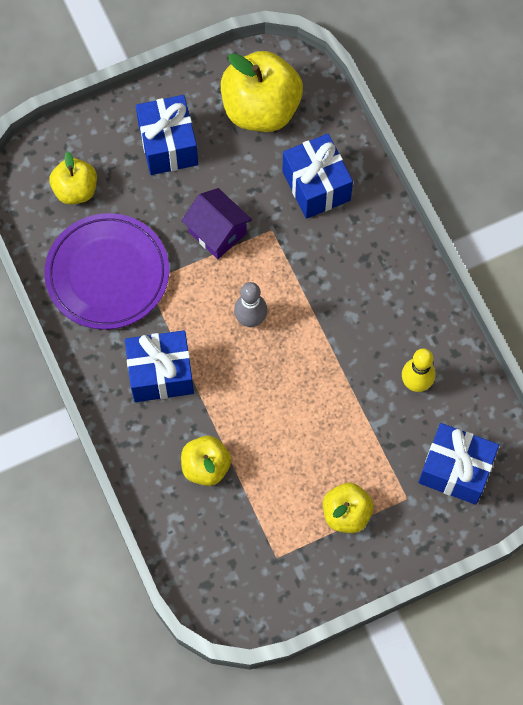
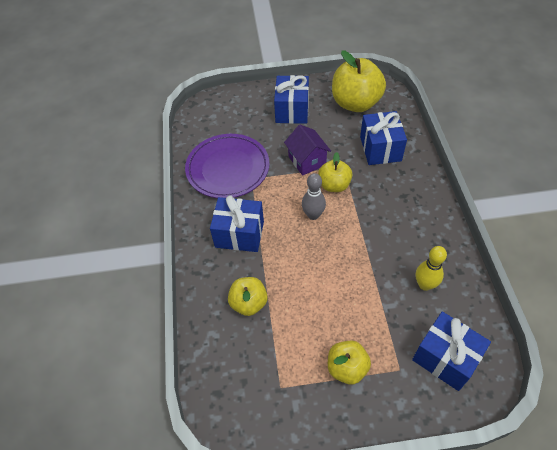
camera: 20 degrees right, 15 degrees down
(75, 190) = (227, 121): yellow apple -> yellow apple (334, 185)

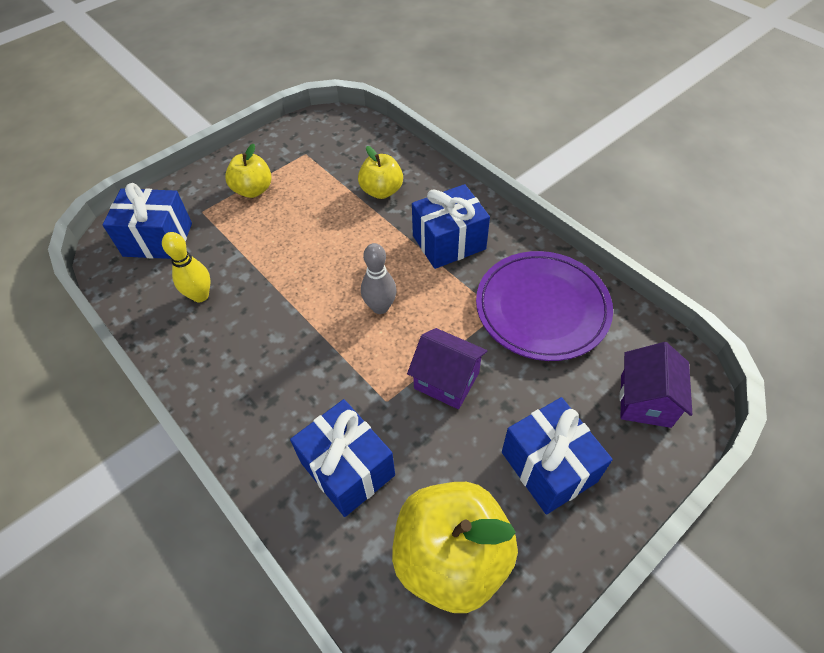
camera: 145 degrees right, 0 degrees up
(227, 111) = (645, 400): none -> purple house
(334, 185) = (380, 362): yellow apple -> none

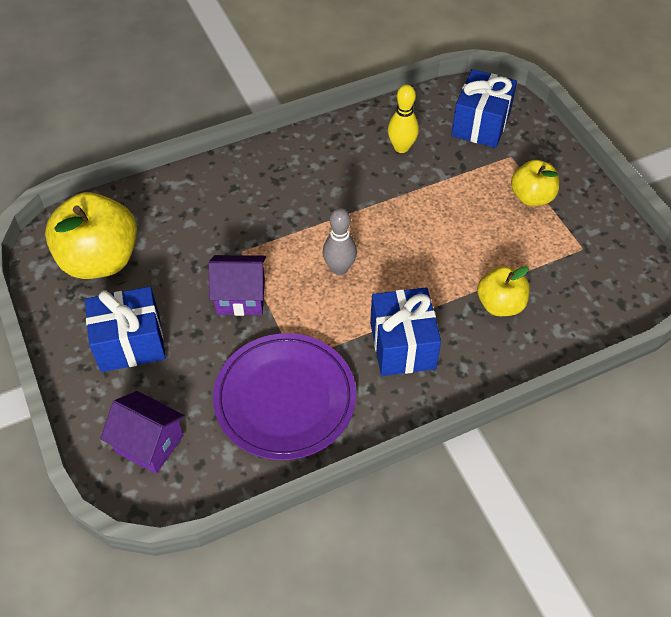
camera: 105 degrees right, 0 degrees up
(347, 469) = (195, 215): blue gift -> none
(446, 380) = (241, 297): purple house -> purple house turned 45 degrees clockwise

